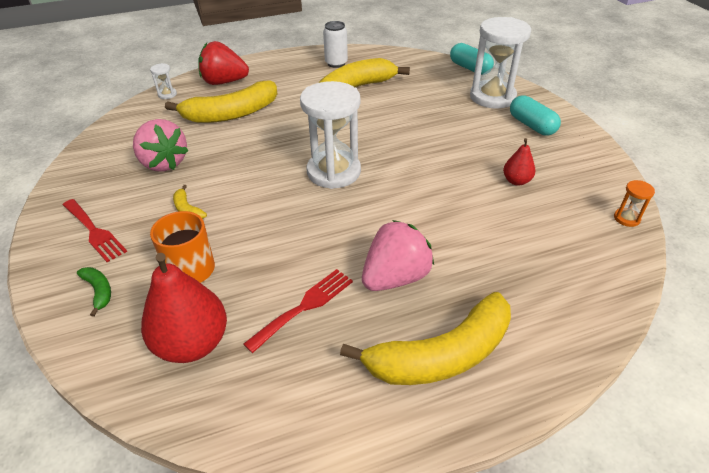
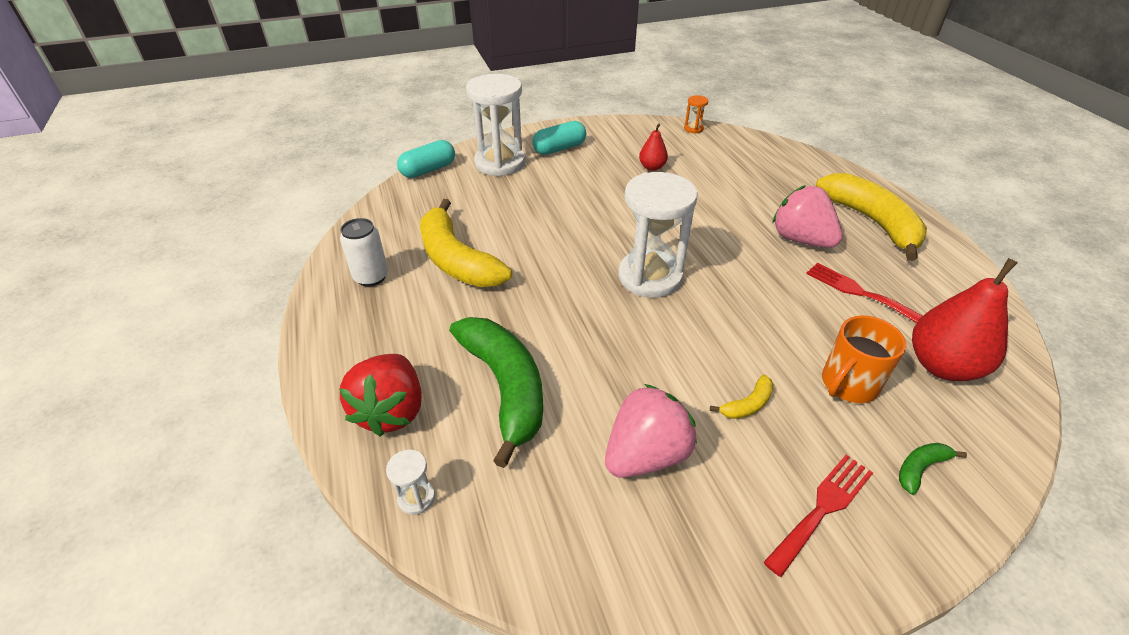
camera: 90 degrees left, 0 degrees up
(231, 114) = (505, 387): yellow banana -> green banana

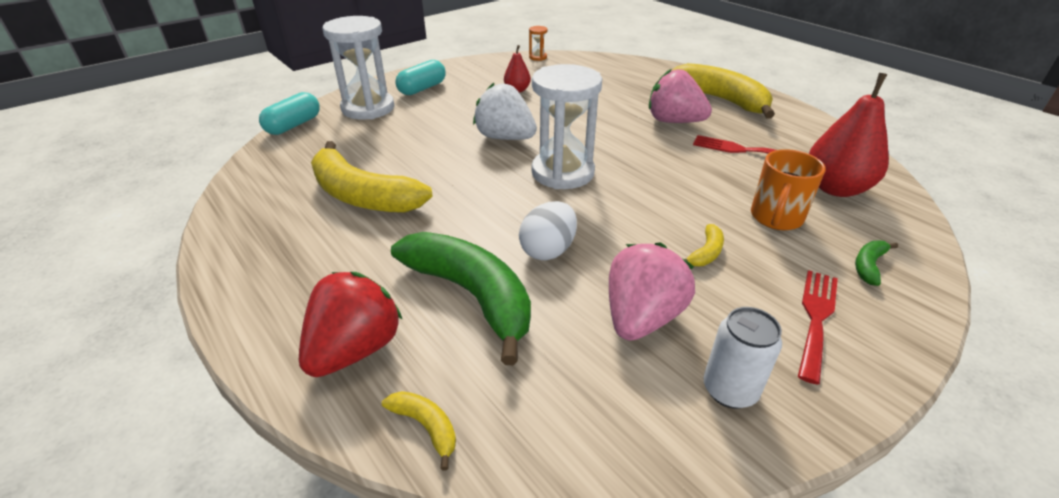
camera: 20 degrees left, 5 degrees down
(371, 277) = (272, 229): white can -> white can (729, 390)
(391, 411) = (355, 349): red strawberry -> red strawberry turned 135 degrees counterclockwise
(416, 498) = (426, 426): white hourglass -> yellow banana
(594, 360) = (548, 250): none -> white egg
(613, 223) = (505, 138): none -> white strawberry

